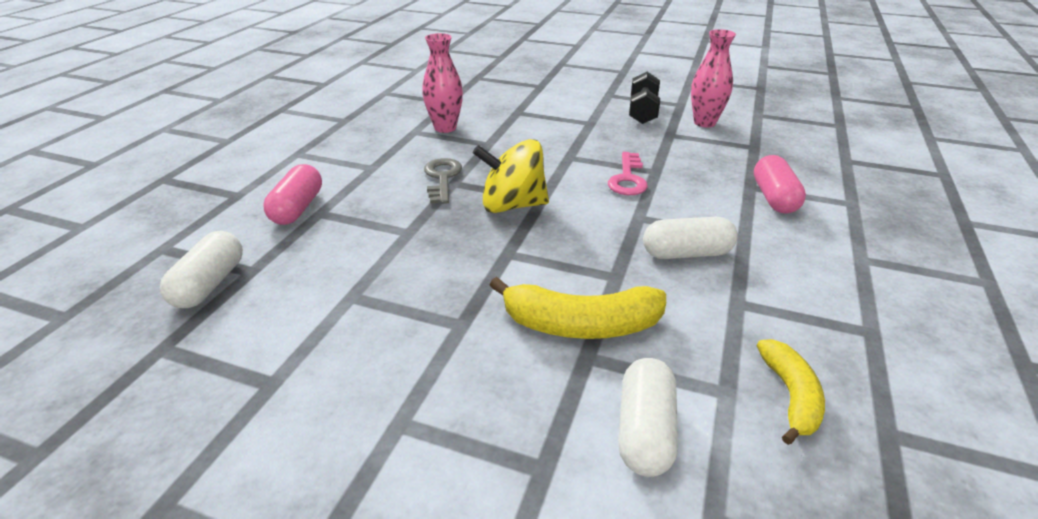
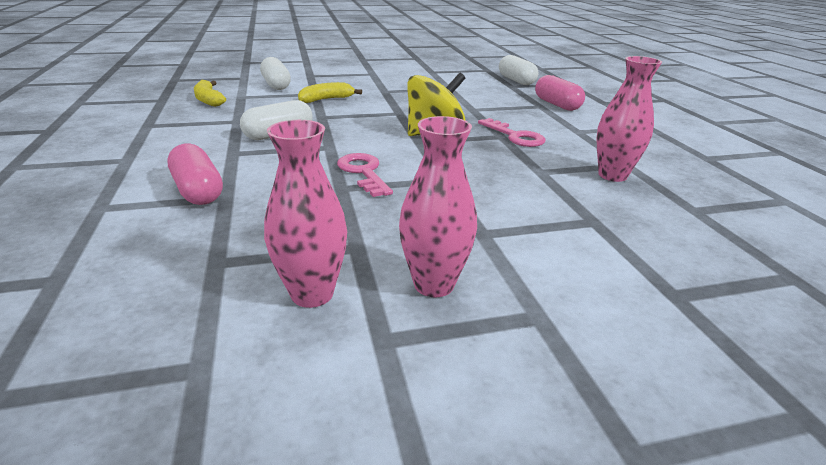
camera: 145 degrees right, 5 degrees down
(442, 178) = (515, 136): grey key -> pink key
(581, 324) = (326, 99): yellow banana -> yellow banana, size x0.64
(642, 112) = (434, 284): black dumbbell -> pink vase

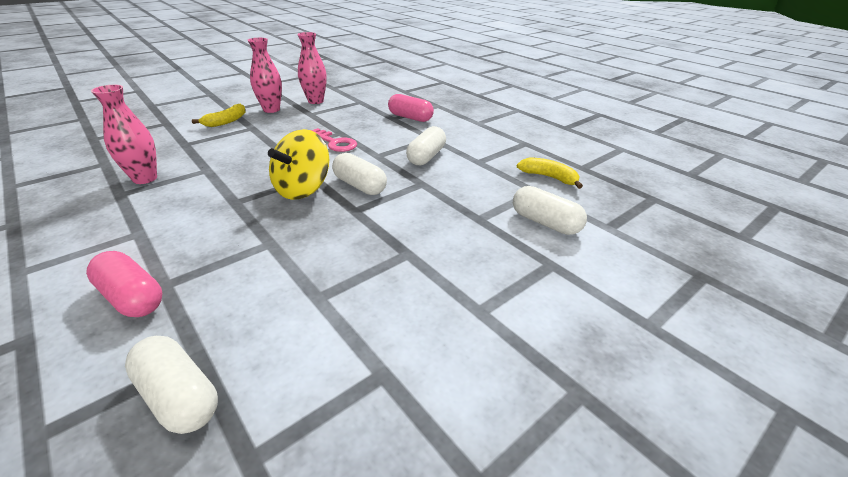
camera: 155 degrees right, 5 degrees up
(326, 99) = (451, 210): yellow banana -> yellow banana (226, 121)
(379, 125) = (359, 186): none -> white capsule
(515, 136) = (220, 204): pink key -> none

